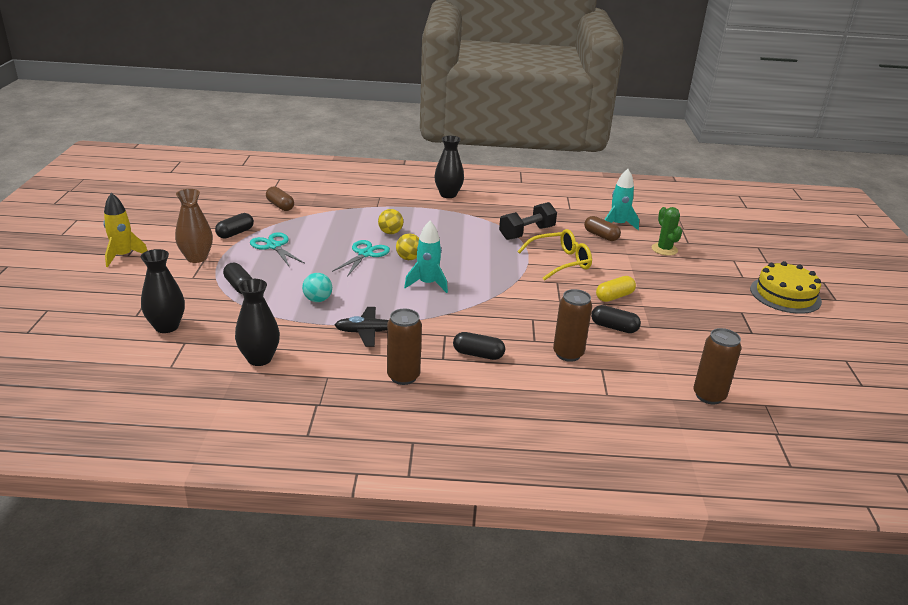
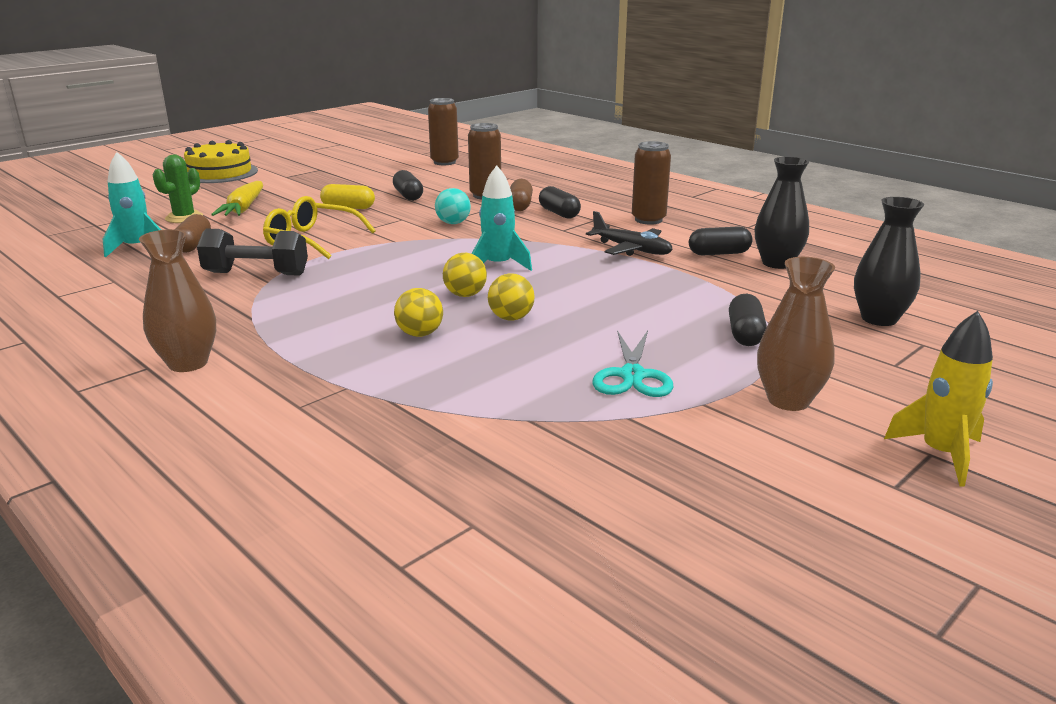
camera: 135 degrees left, 5 degrees down
(235, 233) = (679, 427): black capsule -> black capsule (719, 253)
(280, 206) = (517, 462): brown capsule -> brown capsule (520, 205)
(318, 300) = (653, 289): turquoise ball -> turquoise ball (453, 223)
(365, 254) = (511, 318): turquoise scissors -> yellow ball
(448, 194) = (188, 363): black vase -> brown vase
(662, 269) = (244, 208): none -> yellow carrot

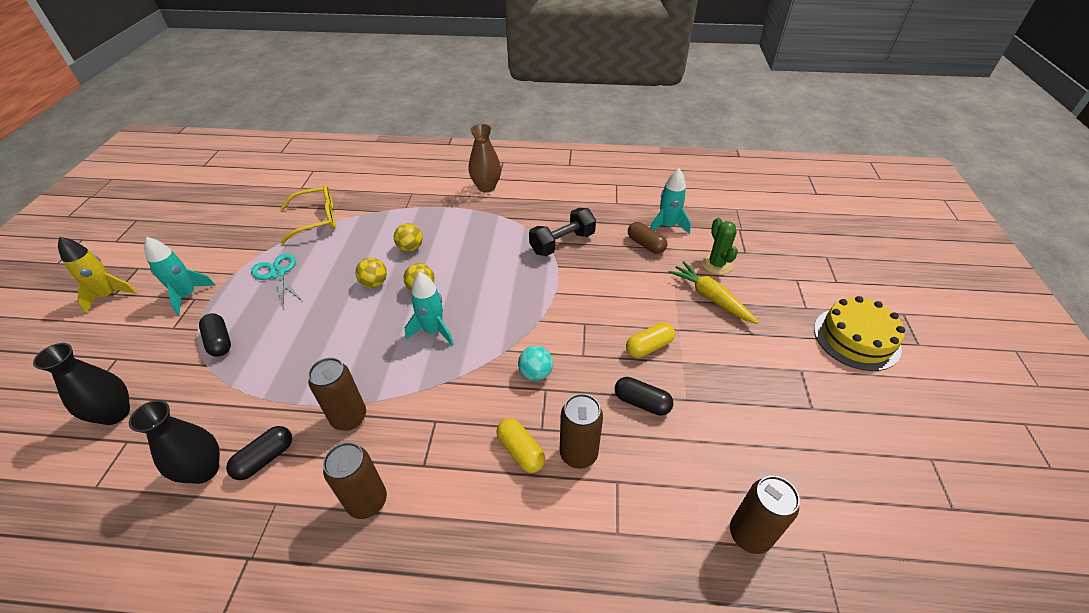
camera: 140 degrees right, 20 degrees up
(312, 240) = (593, 289): yellow glasses -> yellow glasses (316, 220)
(520, 205) = (520, 451): brown capsule -> yellow capsule
(559, 213) = (467, 457): black capsule -> none
(632, 249) = (349, 418): black plane -> brown can
(788, 400) = (187, 295): brown vase -> turquoise rocket

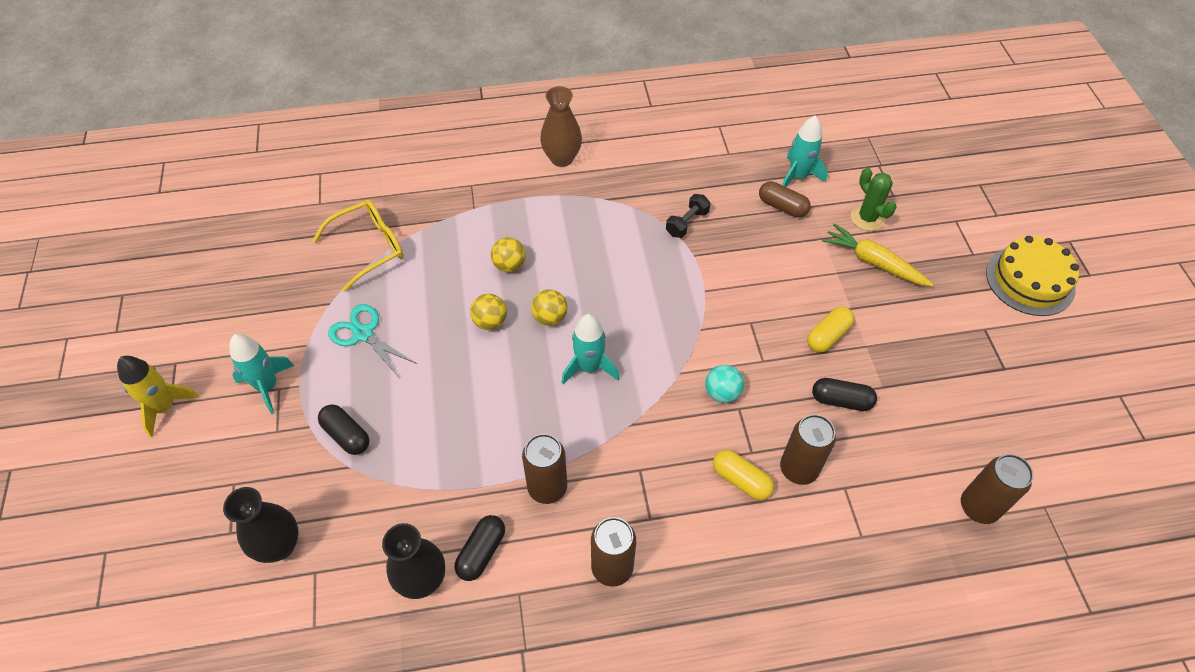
camera: 15 degrees left, 10 degrees up
(562, 243) = (687, 223): black dumbbell -> black dumbbell, size x0.63

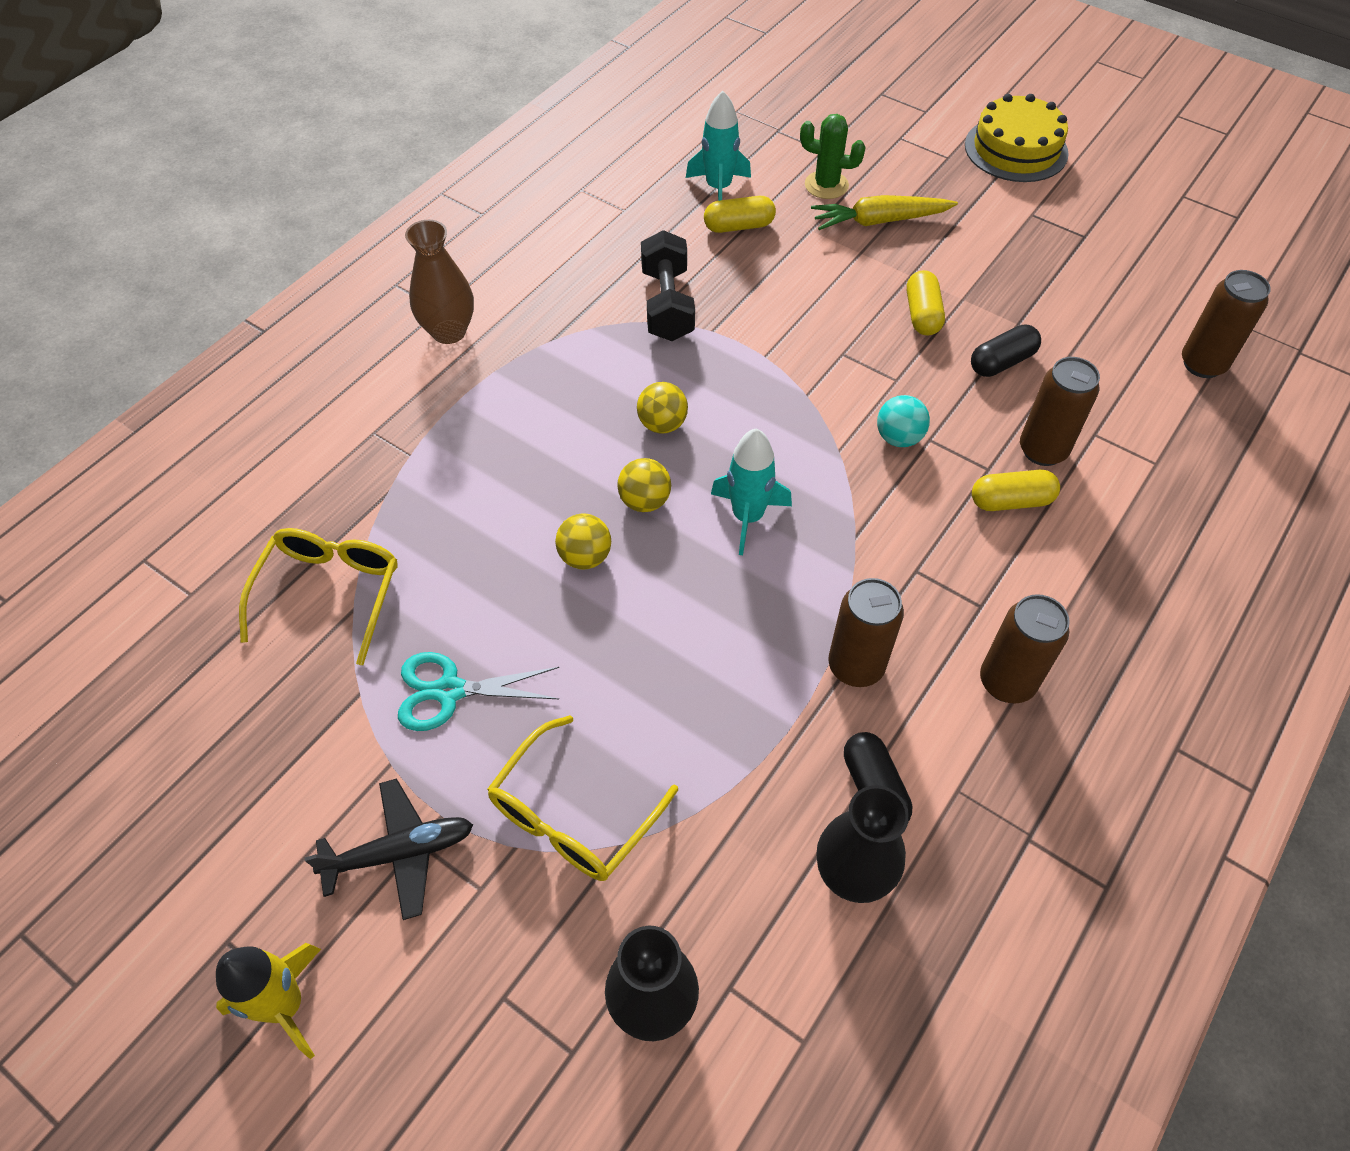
camera: 45 degrees left, 0 degrees up
(267, 386) = (400, 852): turquoise rocket -> black plane
(346, 435) = (574, 814): black capsule -> yellow glasses
(509, 265) = (531, 483): yellow ball -> yellow ball (662, 424)
(687, 223) = (667, 305): black dumbbell -> black dumbbell, size x1.59
(782, 206) = (739, 226): brown capsule -> yellow capsule

